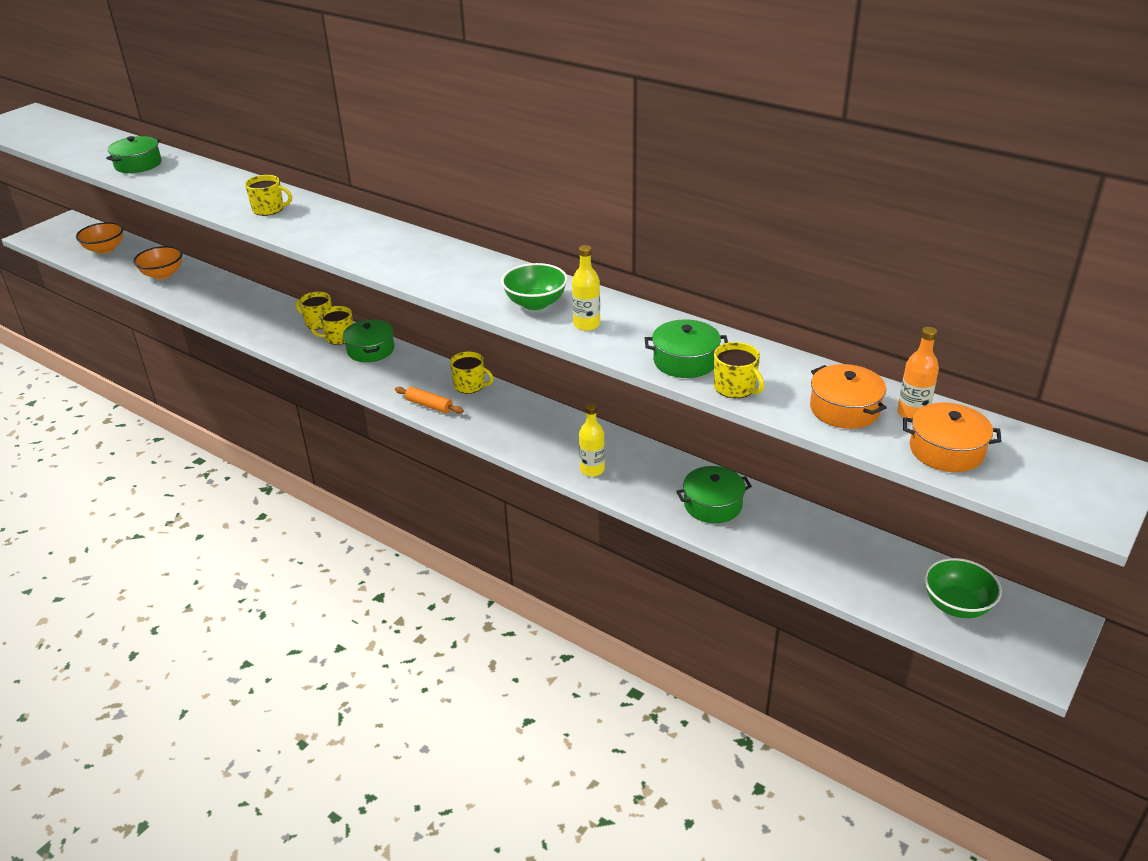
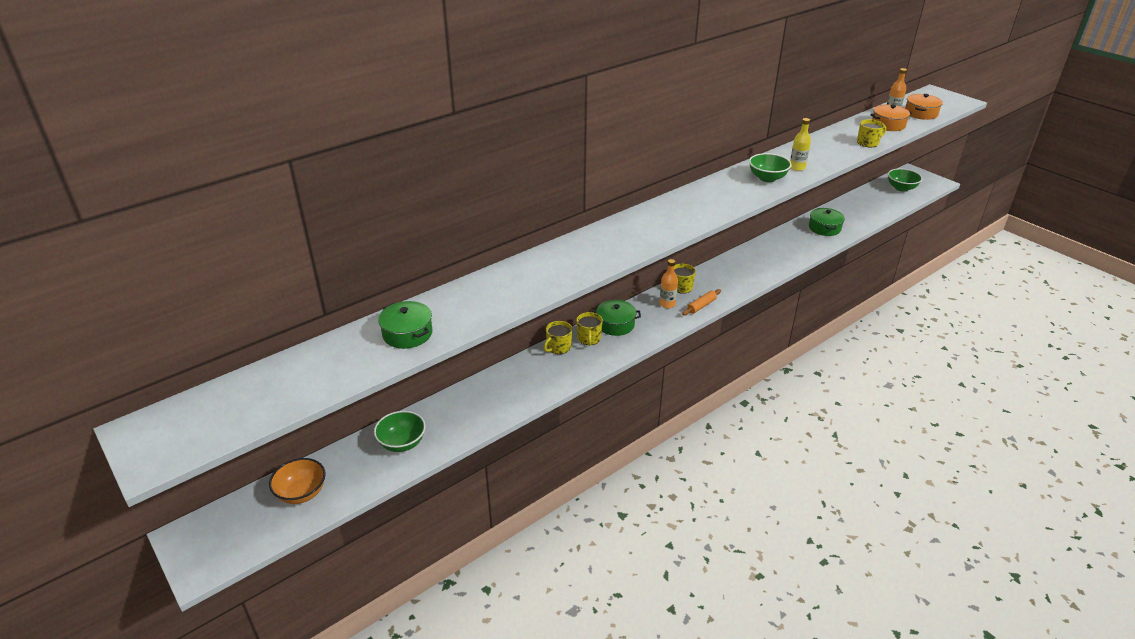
camera: 75 degrees left, 0 degrees up
(163, 274) = (402, 443): orange bowl -> green bowl
(269, 209) = (570, 262): yellow mug -> none
(425, 379) = (667, 304): none -> orange bottle
(592, 470) = (787, 257): yellow bottle -> none
(685, 361) = (841, 149): green pot -> none

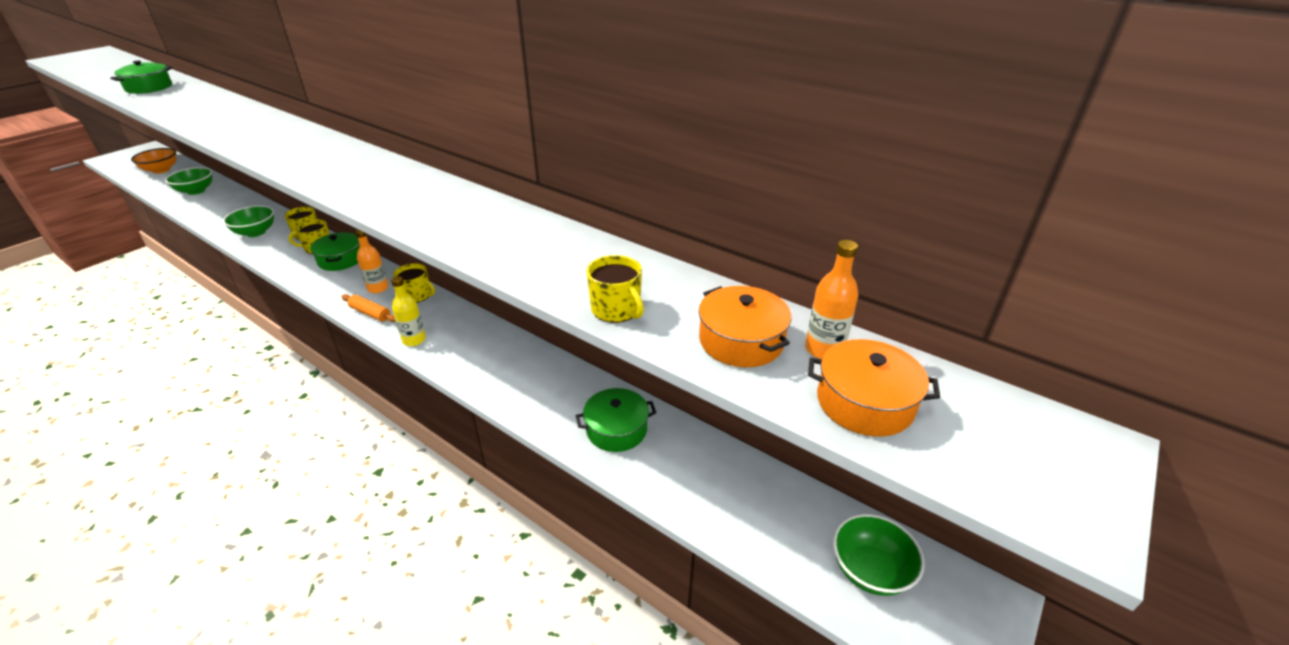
camera: 75 degrees right, 0 degrees up
(767, 178) = (435, 211): green bowl -> green bowl (256, 232)
(797, 167) = (477, 234): yellow bottle -> yellow bottle (414, 340)

